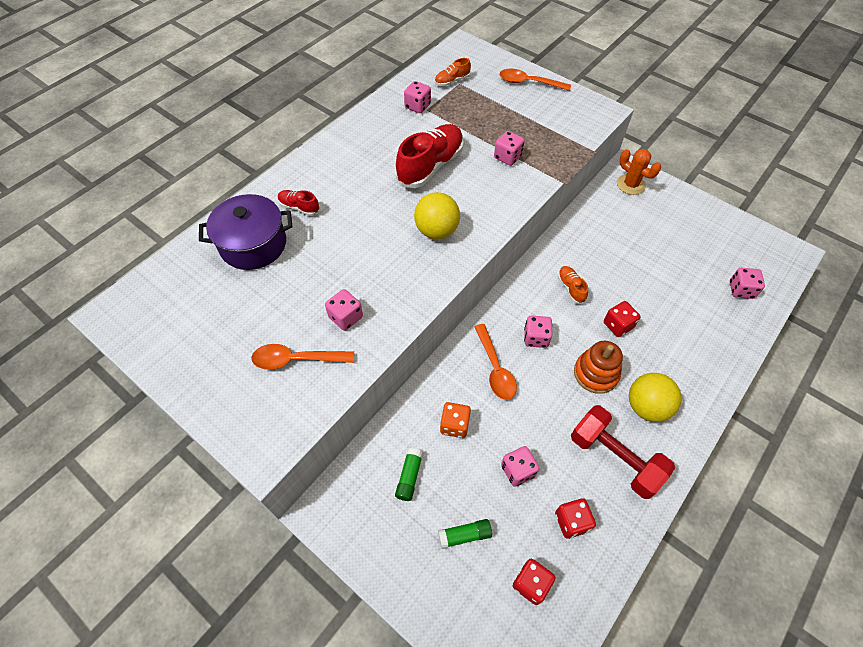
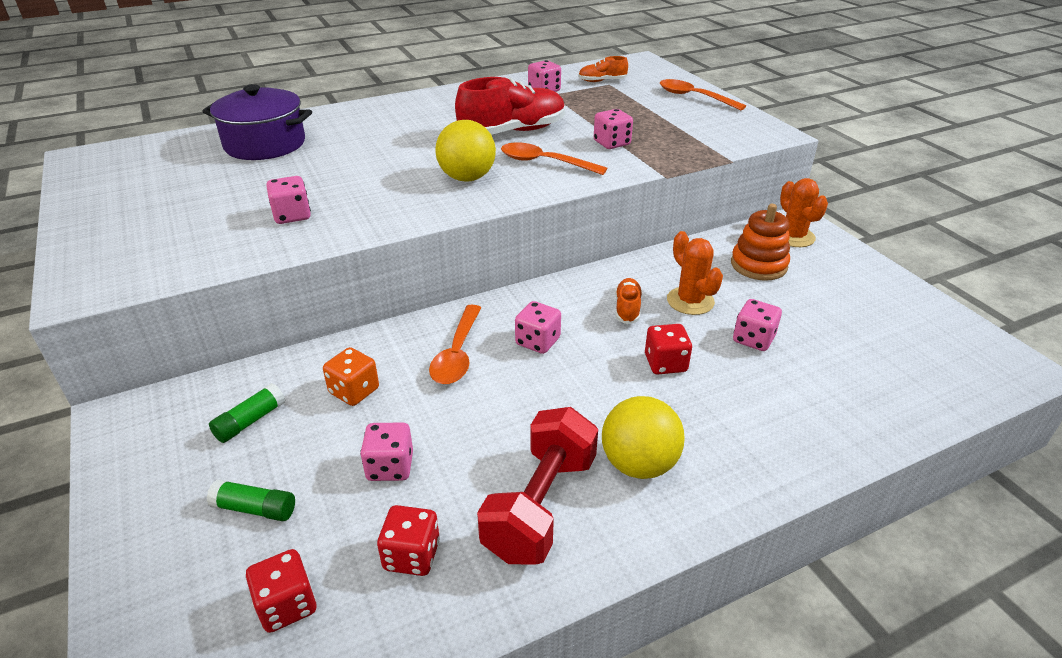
camera: 25 degrees right, 20 degrees down
(296, 359) = (203, 232): orange spoon -> orange spoon (544, 162)
(299, 207) = (340, 130): red shoe -> none
(596, 373) = (591, 402): orange stacking toy -> orange stacking toy (758, 265)
(603, 267) = (690, 301): none -> orange cactus
(614, 458) = (540, 505): red dumbbell -> red dumbbell turned 45 degrees clockwise
(741, 290) = (896, 383): pink dice -> pink dice (753, 339)

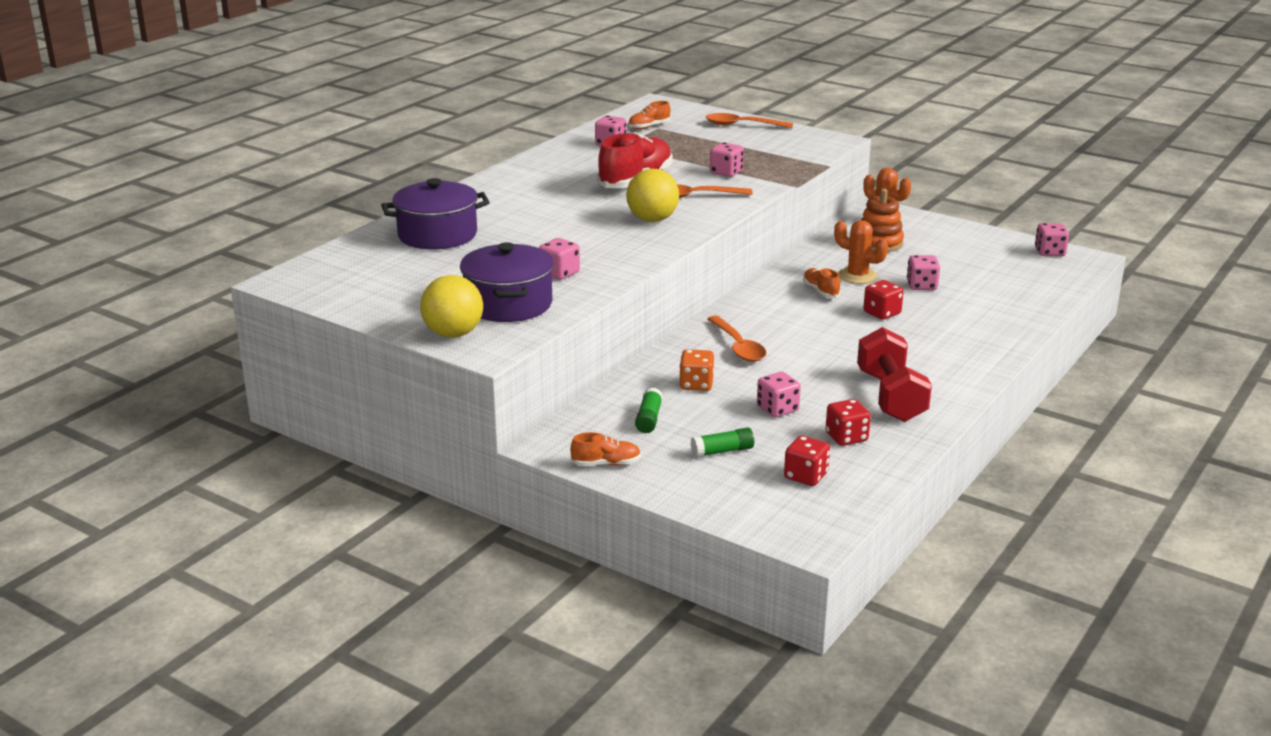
camera: 30 degrees left, 10 degrees down
(128, 470) = (606, 464): none -> orange shoe
(192, 238) = (508, 304): none -> purple pot
(537, 341) = (784, 325): pink dice -> pink dice (1049, 252)
(639, 464) = (923, 363): yellow ball -> yellow ball (453, 334)

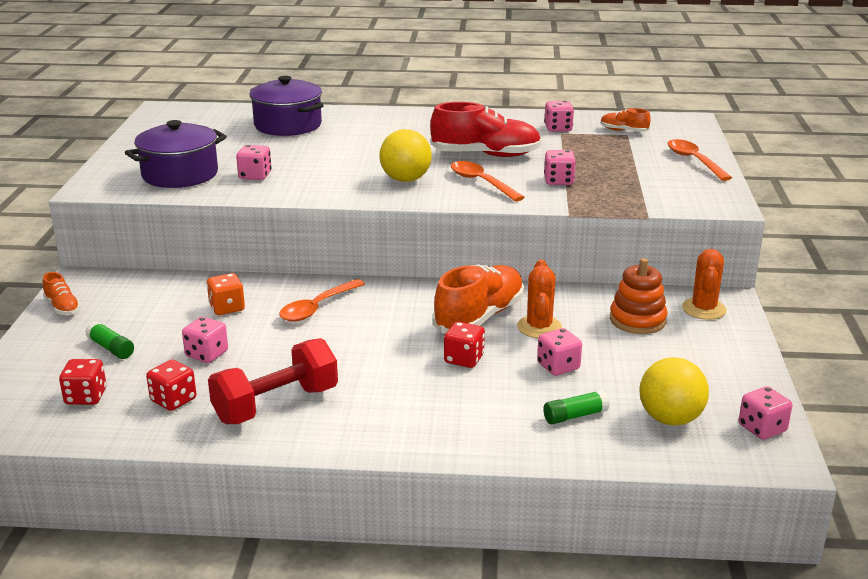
camera: 60 degrees right, 0 degrees up
(453, 334) = (113, 172): yellow ball -> yellow ball (670, 419)
(649, 419) = (149, 304): green glue stick -> green glue stick (575, 416)
(821, 291) = (479, 317): orange shoe -> orange shoe, size x2.06

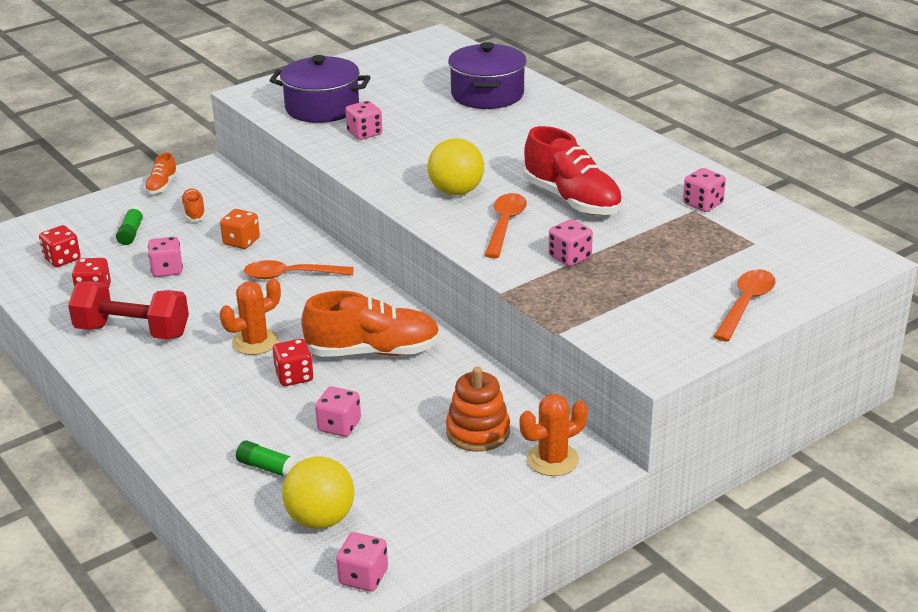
camera: 50 degrees right, 5 degrees up
(539, 327) = (395, 387): orange cactus -> orange cactus (255, 342)
(624, 131) = (761, 237): orange shoe -> orange shoe (194, 213)

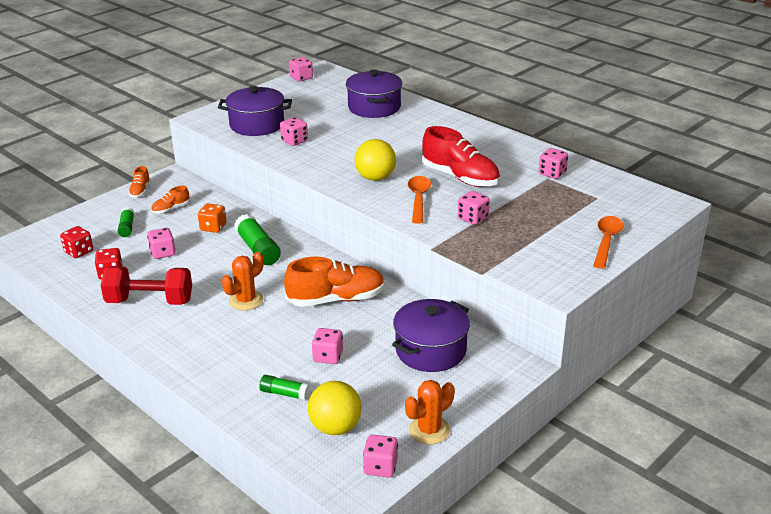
camera: 10 degrees left, 0 degrees up
(194, 213) = (171, 209): orange shoe -> orange shoe turned 105 degrees counterclockwise
(291, 275) = (258, 249): orange spoon -> green glue stick
(294, 376) = (283, 323): red dice -> none
(402, 47) = (301, 78): none -> pink dice
(478, 432) = (430, 350): orange stacking toy -> purple pot
(552, 460) = (490, 365): orange cactus -> orange cactus (429, 430)

